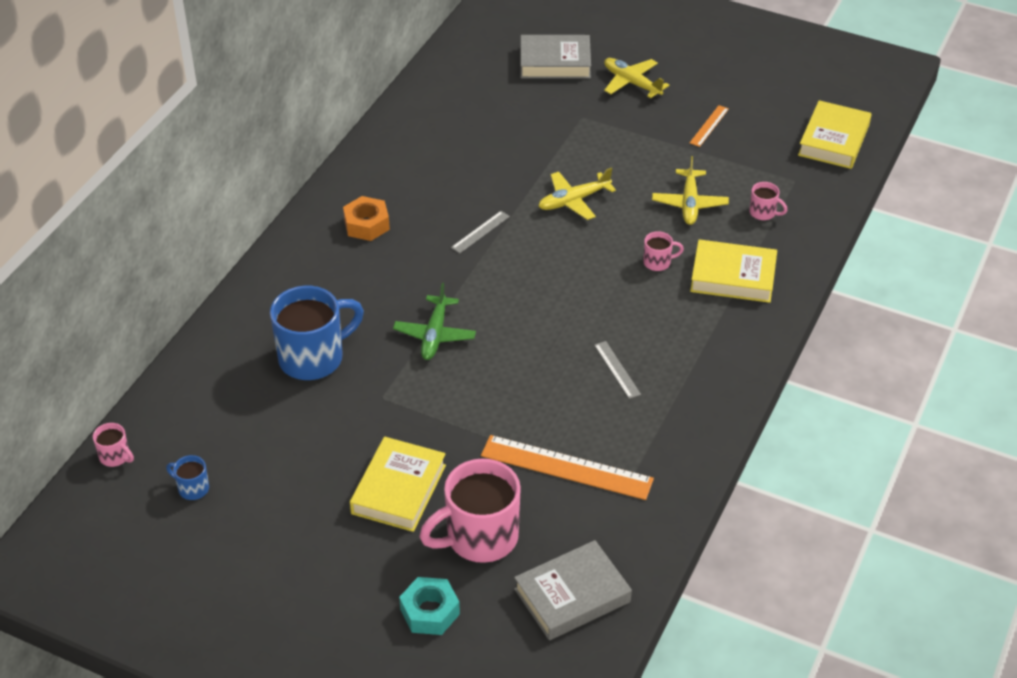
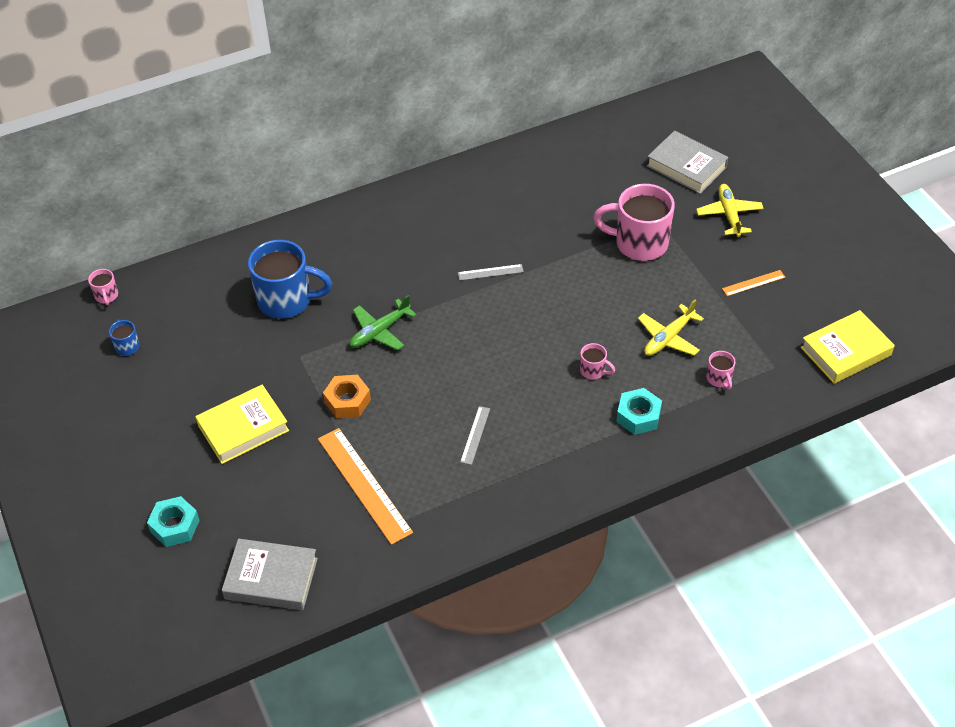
camera: 40 degrees right, 5 degrees up
(366, 224) = (419, 222): orange nut -> orange nut (347, 401)
(479, 537) = (257, 496): pink mug -> pink mug (639, 243)
(573, 201) = (582, 286): yellow plane -> none
(733, 276) = (638, 416): yellow book -> turquoise nut

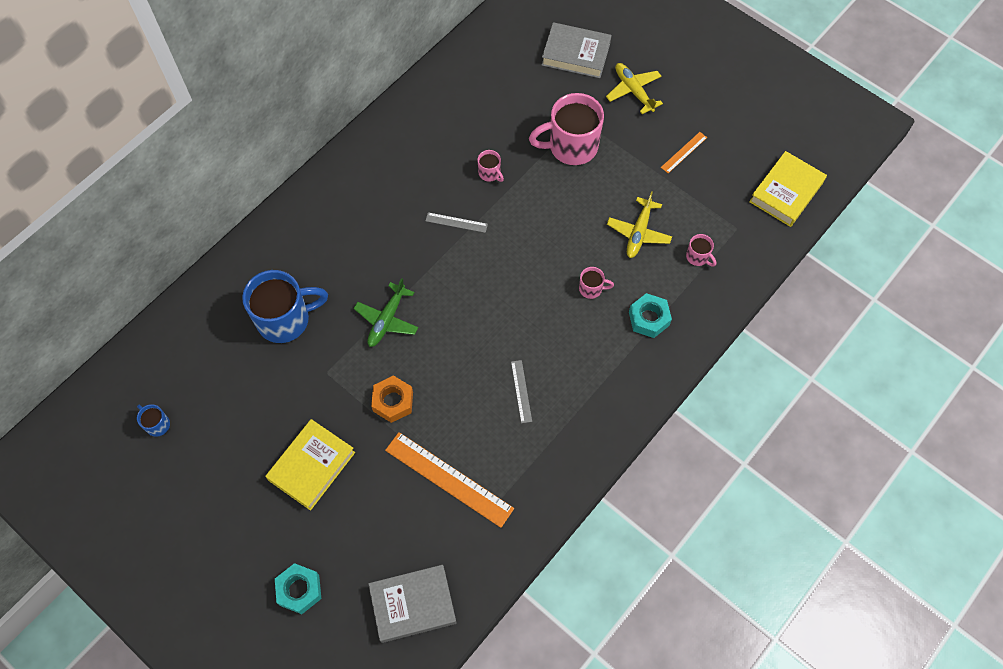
camera: 25 degrees left, 15 degrees up
(106, 296) = (109, 379): pink mug -> pink mug (490, 173)
(490, 272) = (456, 222): grey ruler -> grey ruler turned 45 degrees clockwise

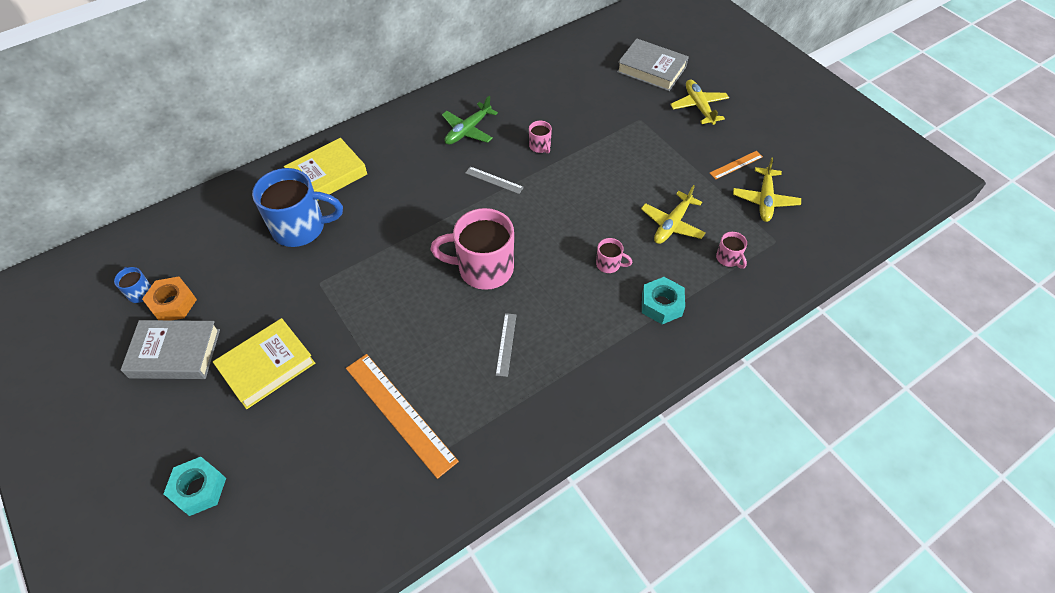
camera: 15 degrees right, 10 degrees down
(387, 320) = (396, 249): green plane -> green plane (468, 130)
(393, 401) = (372, 324): orange nut -> orange nut (173, 303)
(413, 605) = (310, 538): grey book -> grey book (175, 353)
(571, 146) = (625, 139): pink mug -> pink mug (483, 269)
(718, 186) = (764, 200): none -> yellow plane
(786, 192) = (836, 219): yellow book -> yellow book (327, 175)

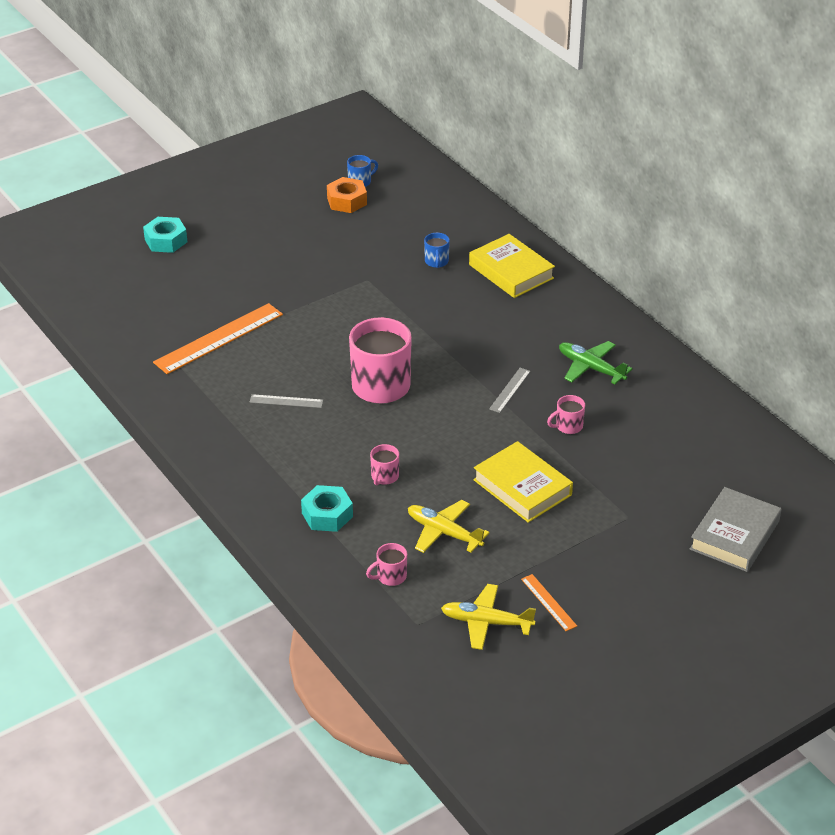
camera: 90 degrees right, 15 degrees down
(175, 353) = (293, 210): grey book -> none
(267, 366) = (276, 260): yellow book -> yellow book (522, 487)
(301, 228) = (436, 262): blue mug -> blue mug, size x0.45
(699, 106) = (661, 577): yellow plane -> none

